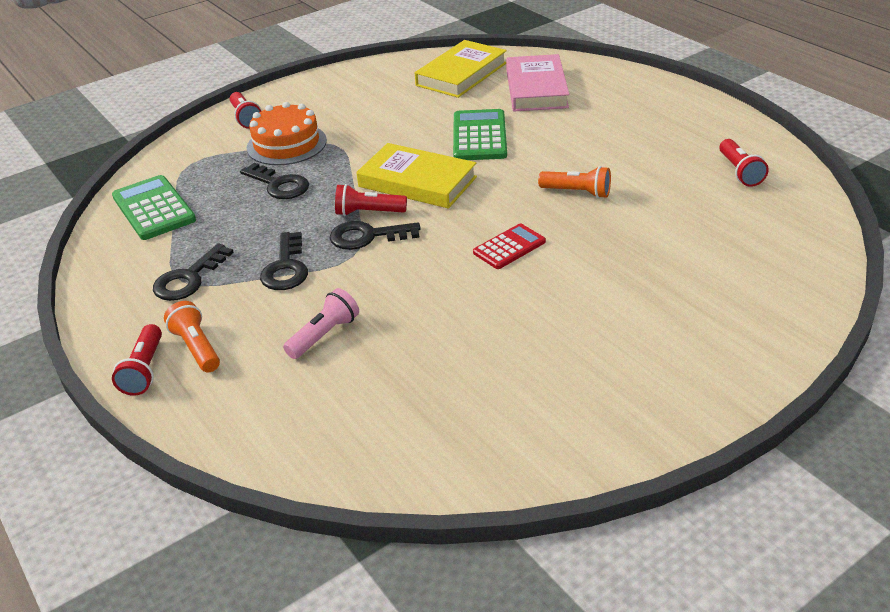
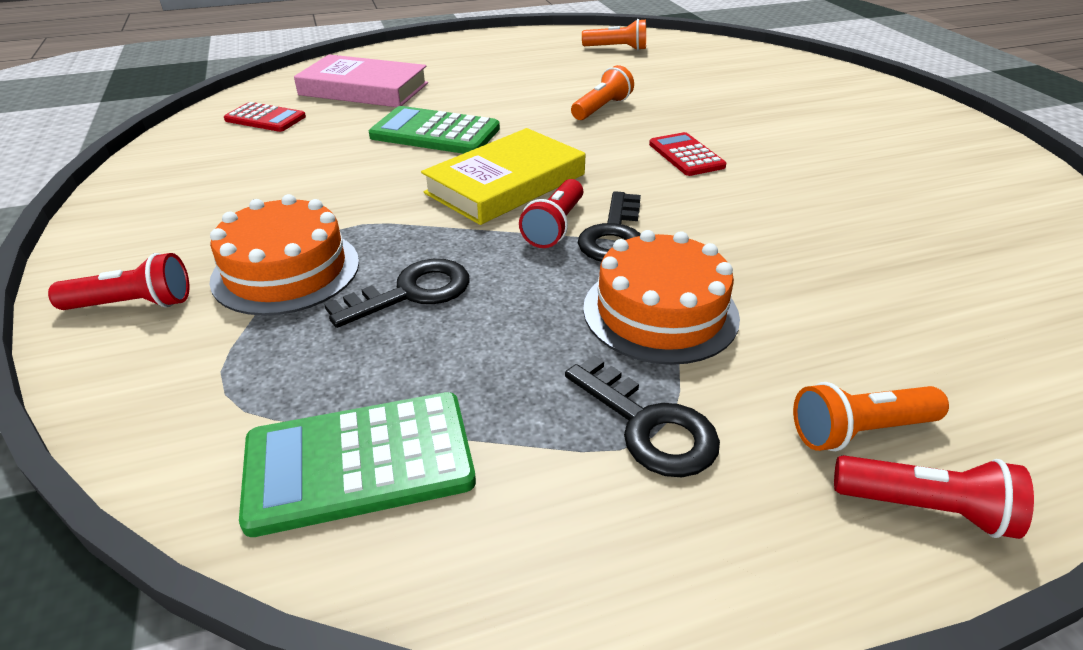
camera: 75 degrees left, 0 degrees up
(286, 267) = (660, 312): black key -> orange cake
(324, 335) = (837, 298): pink flashlight -> none
(461, 74) = (265, 118): yellow book -> red calculator
(739, 172) = (617, 48): red flashlight -> orange flashlight

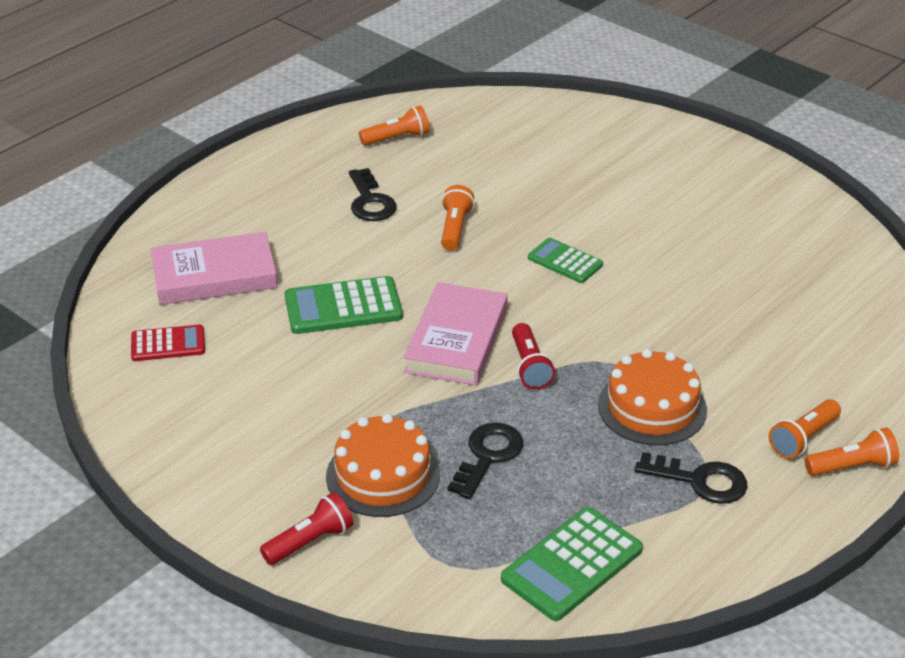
camera: 30 degrees left, 0 degrees up
(506, 184) = (456, 340): yellow book -> pink book
(614, 235) = (576, 358): black key -> black key (370, 201)
(686, 155) = (565, 261): red calculator -> green calculator
(925, 508) = (852, 466): red flashlight -> orange flashlight

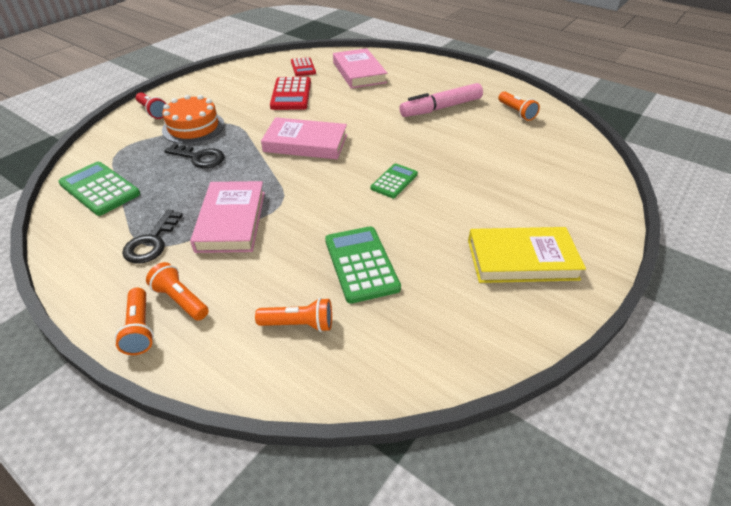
camera: 85 degrees right, 5 degrees up
(282, 358) = (291, 94): none -> red calculator
(343, 307) = (335, 107): green calculator -> green calculator (361, 264)
(370, 201) = (441, 108): black key -> pink marker
(455, 228) = (421, 137): orange flashlight -> orange flashlight (299, 324)
(530, 367) = (279, 170): red flashlight -> none
(652, 407) = (231, 221): orange cake -> pink book
(713, 188) = (521, 259): none -> yellow book

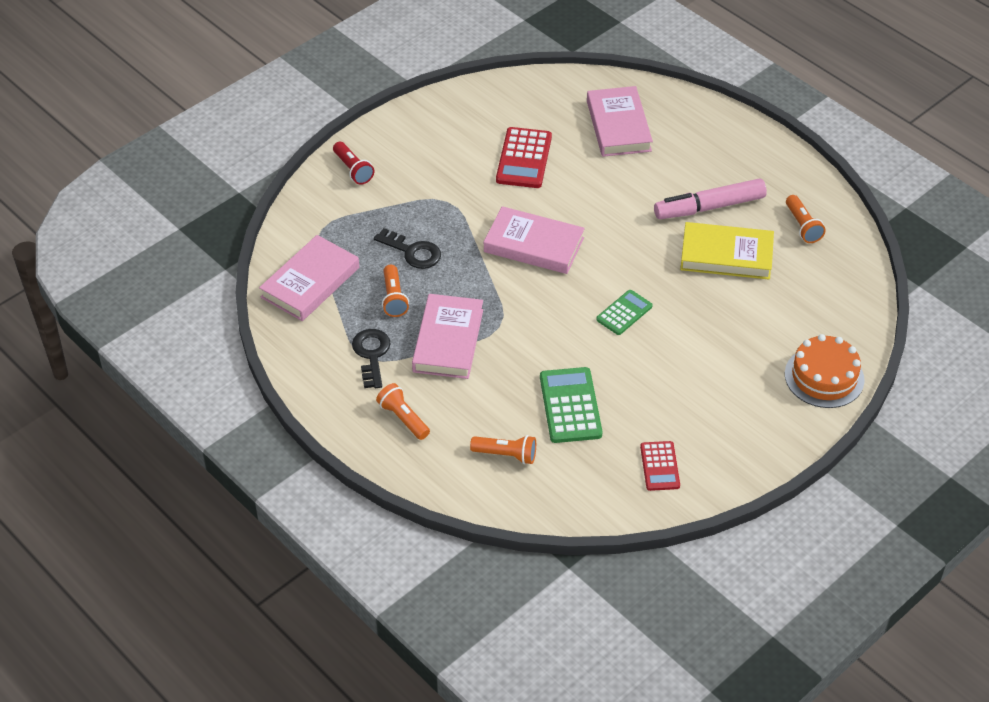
camera: 10 degrees right, 5 degrees up
(99, 189) = (310, 282): green calculator -> pink book
(140, 329) = (371, 440): orange flashlight -> orange flashlight (394, 298)
(152, 242) = (371, 355): black key -> black key turned 150 degrees clockwise
(193, 127) = (403, 202): orange cake -> orange cake (824, 377)
(303, 67) = (544, 106): red calculator -> red calculator (660, 466)
(521, 259) = (726, 422): yellow book -> yellow book (726, 255)

